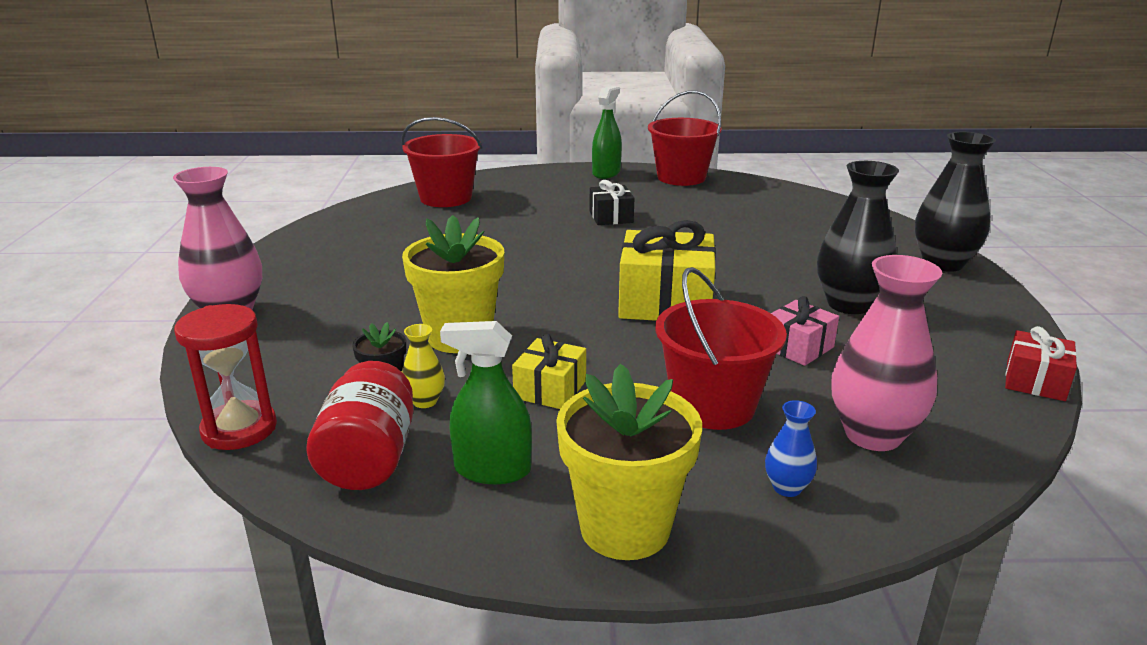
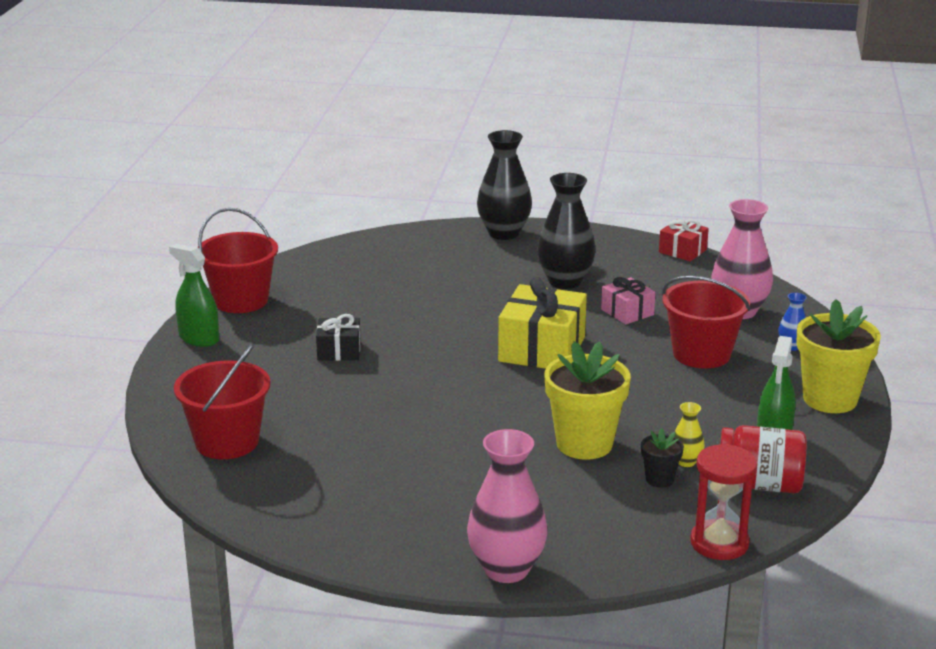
camera: 80 degrees left, 0 degrees up
(550, 389) = (674, 410): yellow gift -> none

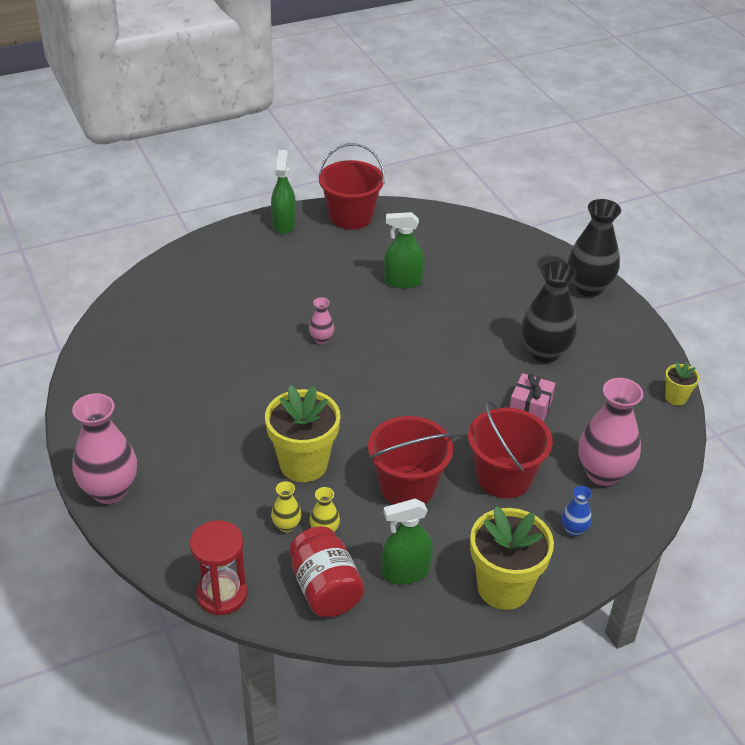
camera: 55 degrees right, 15 degrees up
(227, 442) = (168, 296): red bucket -> red bucket (407, 486)
(339, 351) = (325, 289): black gift -> none
(381, 309) = (403, 281): none -> green spray bottle
(414, 377) = (321, 339): none -> pink vase
(542, 349) = (423, 385): yellow gift -> none
(659, 479) = (286, 526): black flower pot -> yellow vase
(682, 251) = (676, 397): red gift -> yellow flower pot

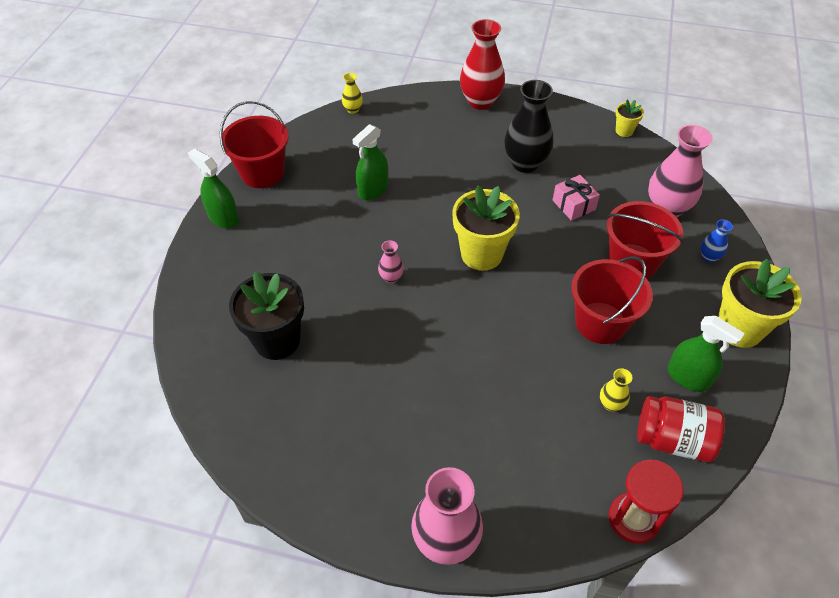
camera: 50 degrees left, 10 degrees up
(200, 313) = (277, 340): none -> black flower pot
(286, 526) = (587, 426): yellow vase -> yellow vase (353, 110)
(303, 464) = (525, 374): yellow flower pot -> yellow flower pot (481, 254)
(405, 572) = (688, 377): green spray bottle -> green spray bottle turned 75 degrees counterclockwise
(588, 287) = (480, 101): black vase -> red vase

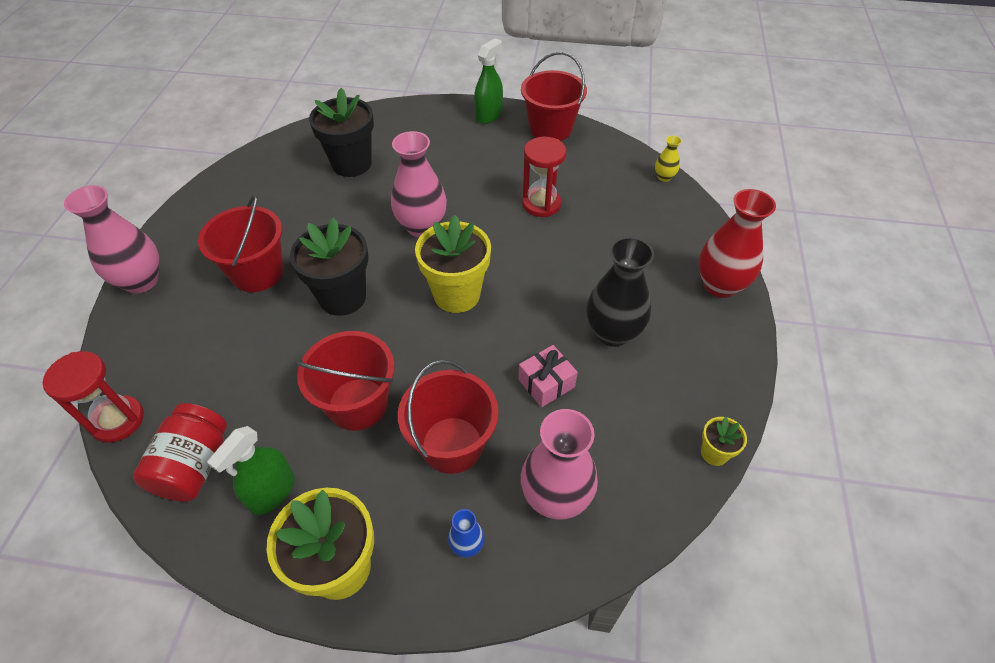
camera: 85 degrees right, 0 degrees up
(373, 190) = (541, 204): green spray bottle -> red hourglass
(391, 278) = (422, 227): pink vase -> pink vase, size x2.12
(442, 418) = (257, 272): none -> red bucket
(480, 339) = (342, 297): none -> black flower pot
(611, 404) = (249, 408): yellow vase -> none

